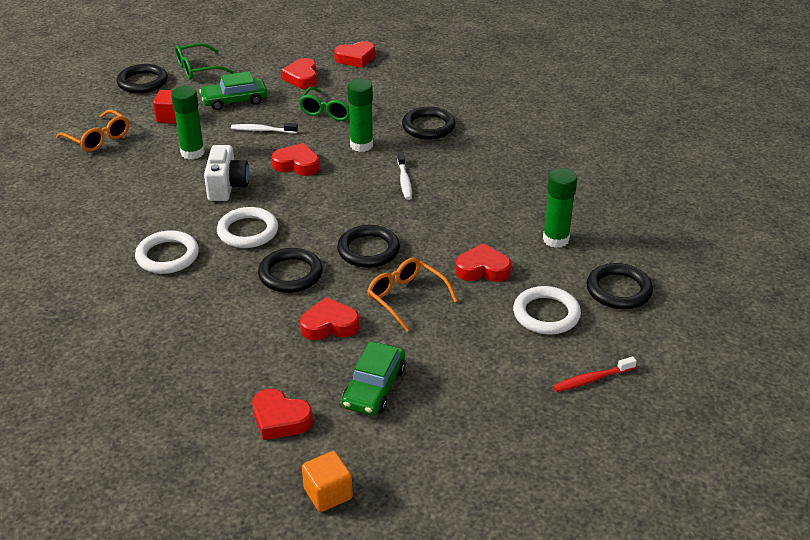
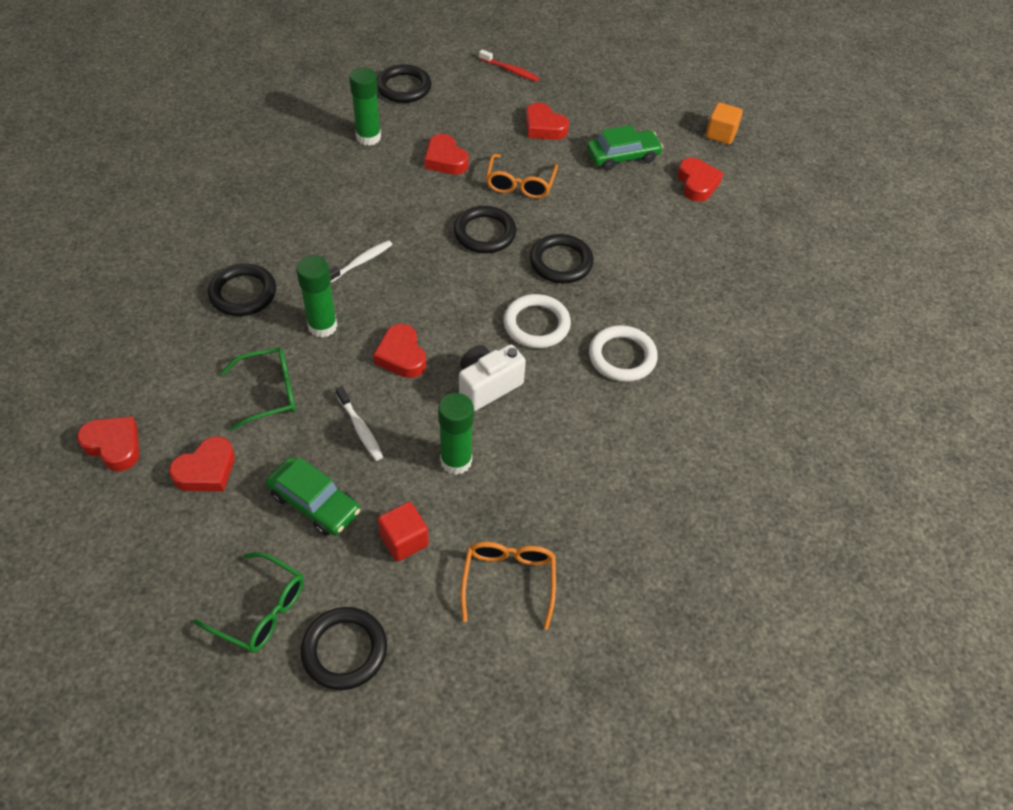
camera: 130 degrees left, 15 degrees up
(329, 325) = (591, 208): red heart -> red heart (544, 127)
(546, 314) = (466, 110): white ring -> none

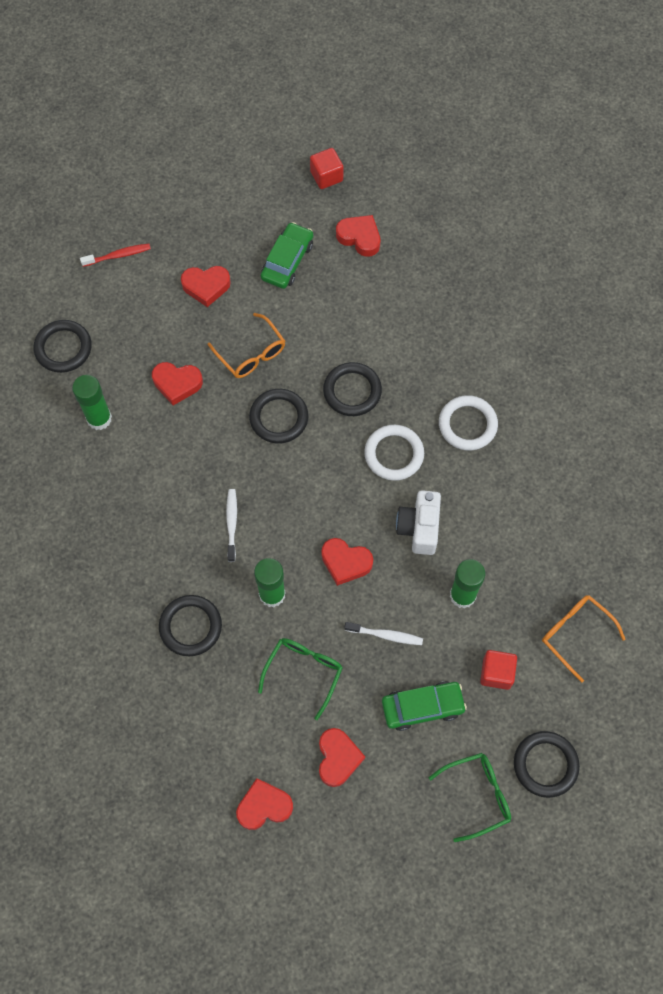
camera: 45 degrees left, 15 degrees up
(720, 134) = (326, 176): orange cube -> red cube

